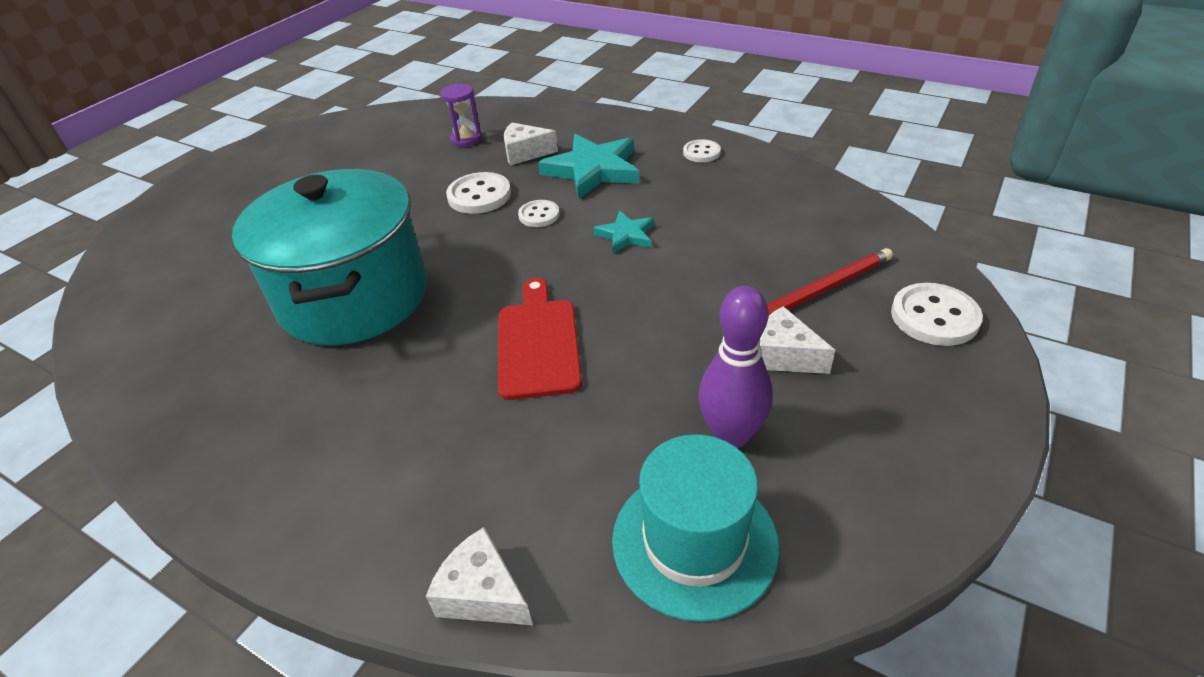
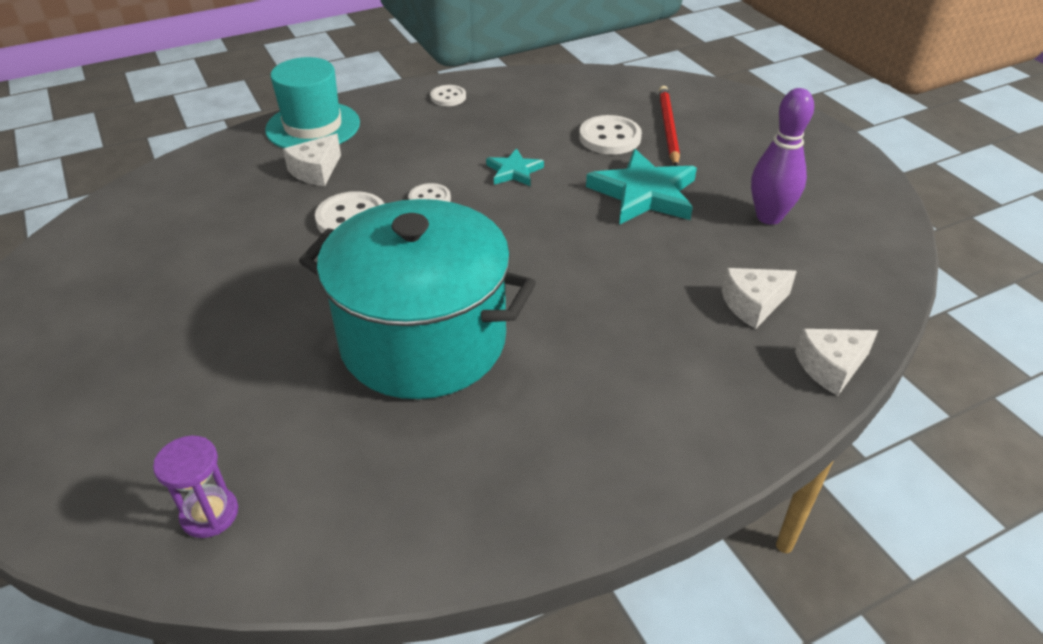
camera: 60 degrees left, 0 degrees up
(466, 139) = (233, 193): purple hourglass -> purple hourglass (209, 514)
(538, 343) = (601, 259): red cutting board -> none
(593, 170) = (399, 150): turquoise star -> turquoise star (644, 194)
(694, 542) = (844, 266): turquoise hat -> turquoise hat (313, 126)
(783, 355) = (715, 168): white cheese -> white cheese (752, 304)
(934, 317) = (731, 107): white button -> white button (610, 137)

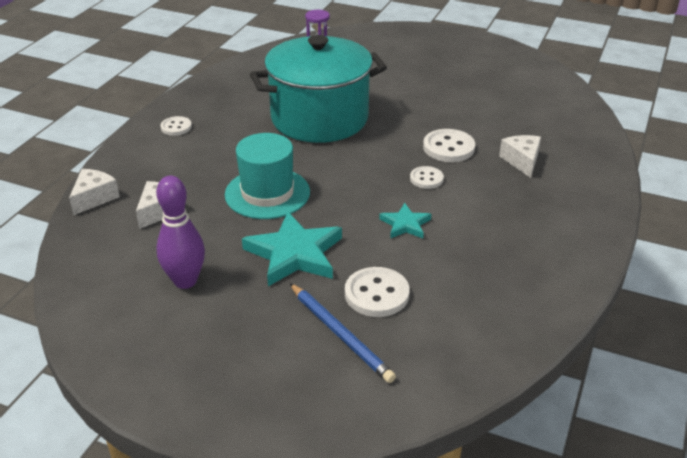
camera: 140 degrees right, 5 degrees down
(313, 126) = (589, 186): turquoise hat -> turquoise hat (267, 193)
(448, 97) = (556, 264): white button -> white button (176, 127)
(668, 128) = (340, 334): red pencil -> blue pencil

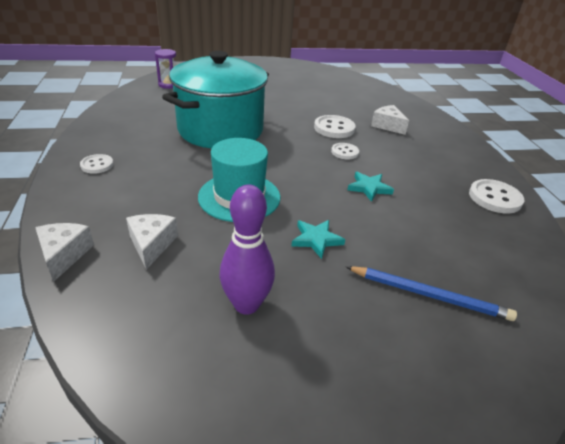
camera: 35 degrees left, 0 degrees up
(294, 254) = (316, 239): turquoise star -> turquoise star, size x0.54
(376, 294) = (413, 249): white button -> white button (494, 198)

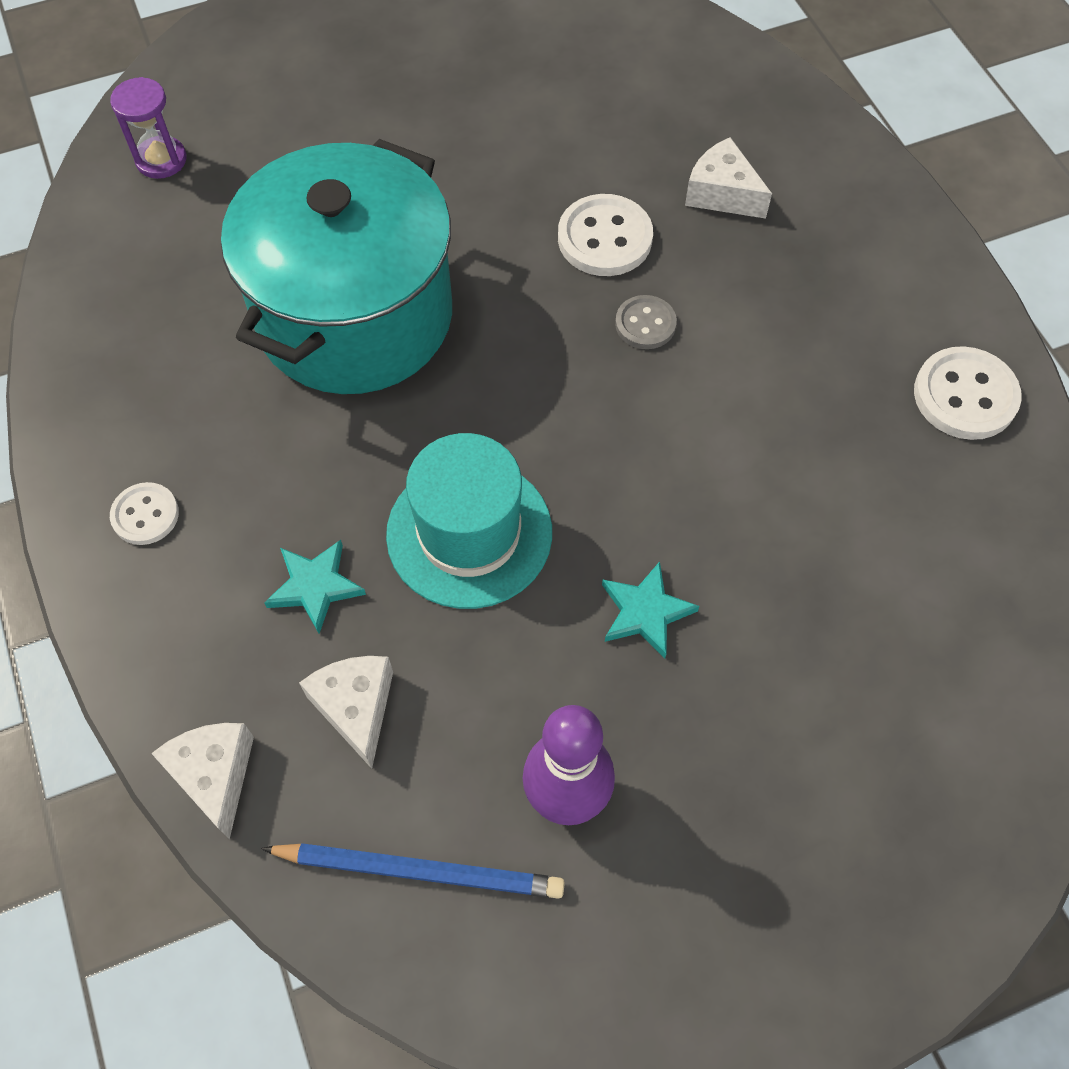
camera: 10 degrees left, 25 degrees up
(344, 152) = (645, 324): white button -> grey button
(369, 188) = (716, 433): turquoise star -> turquoise star (315, 586)
(429, 295) = (859, 692): blue pencil -> blue pencil (420, 870)

